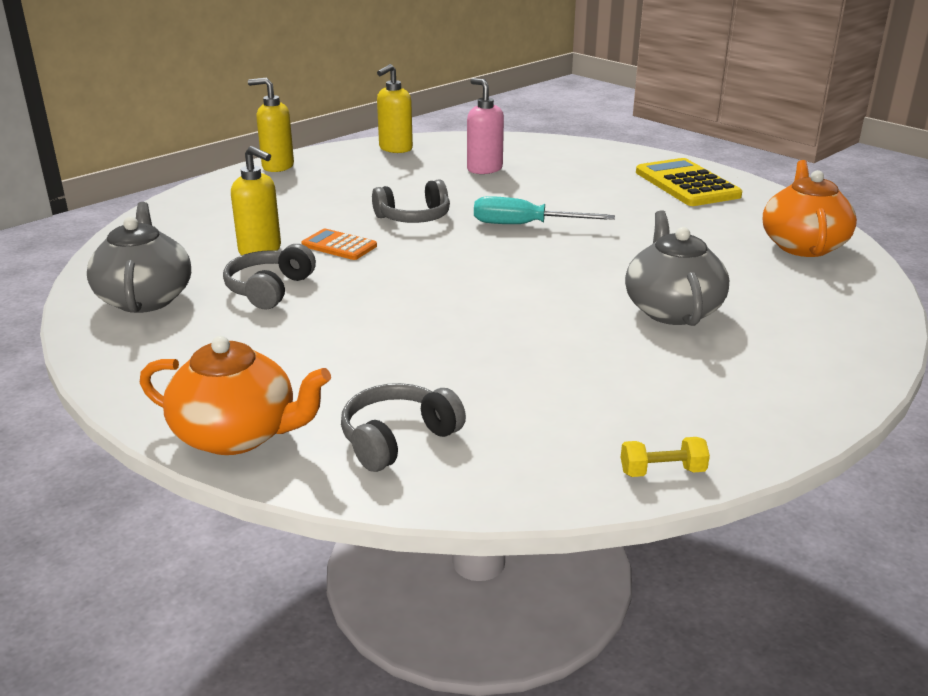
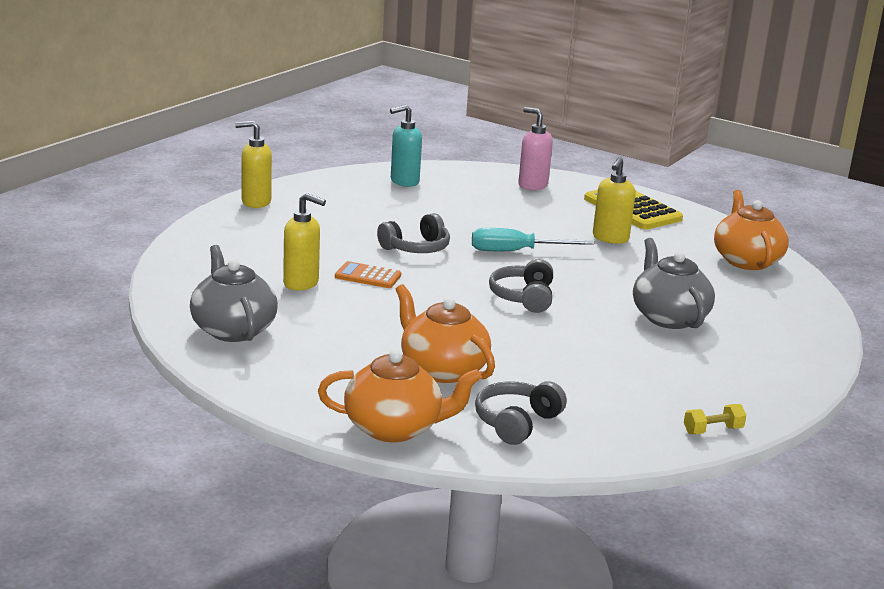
camera: 15 degrees left, 5 degrees down
(269, 289) = (335, 317): grey headphones -> grey headphones (524, 297)
(349, 360) = (442, 370): none -> orange teapot
(395, 149) = (355, 181): yellow soap dispenser -> yellow soap dispenser (610, 238)
(446, 150) = (404, 182): none -> turquoise soap dispenser
(484, 169) = (450, 200): pink soap dispenser -> pink soap dispenser (532, 185)

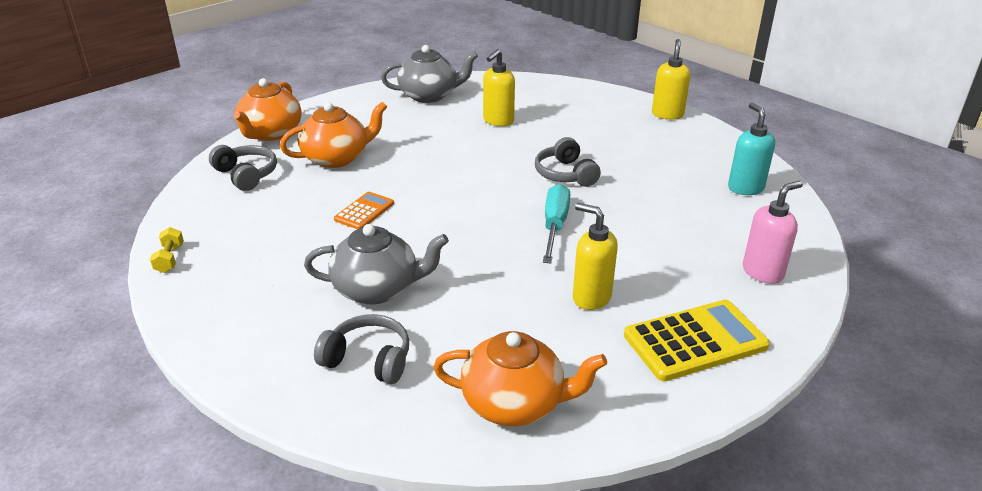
camera: 105 degrees right, 10 degrees up
(368, 276) = (507, 147): orange calculator -> orange calculator (364, 211)
(524, 297) = (448, 212): grey headphones -> grey headphones (368, 360)

